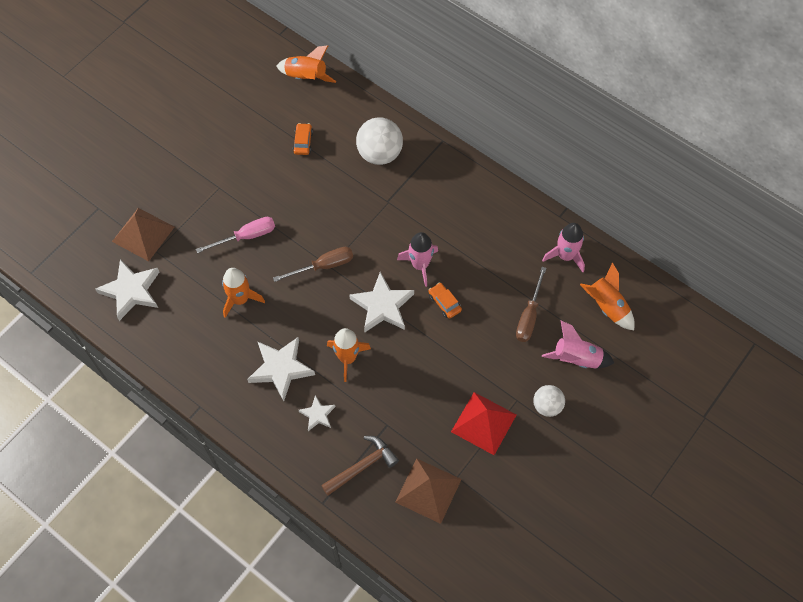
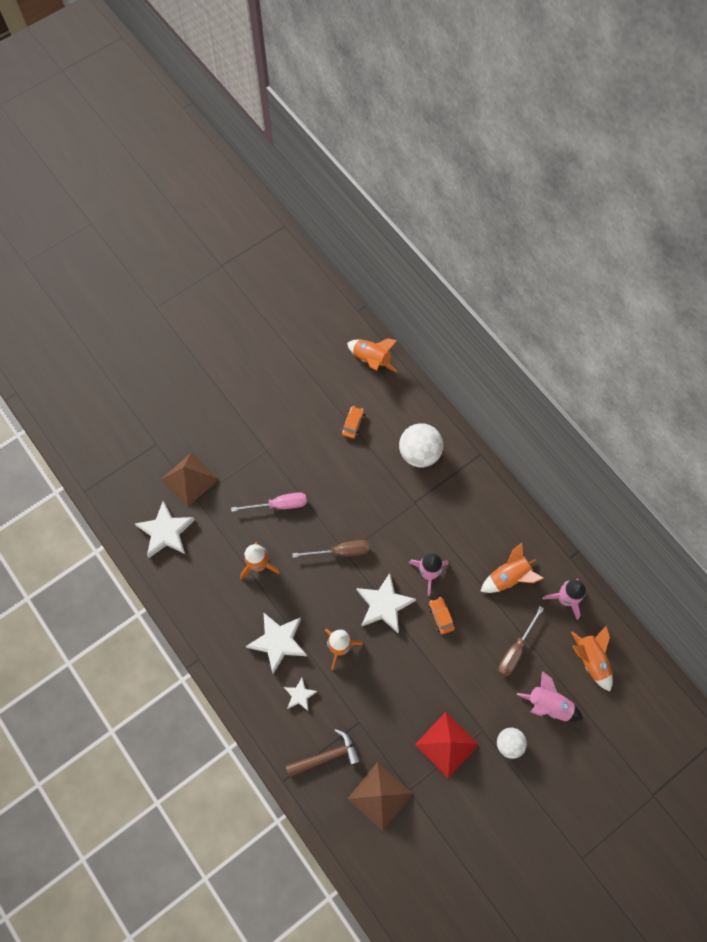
camera: 15 degrees right, 5 degrees up
(503, 249) = (509, 577): none -> orange rocket

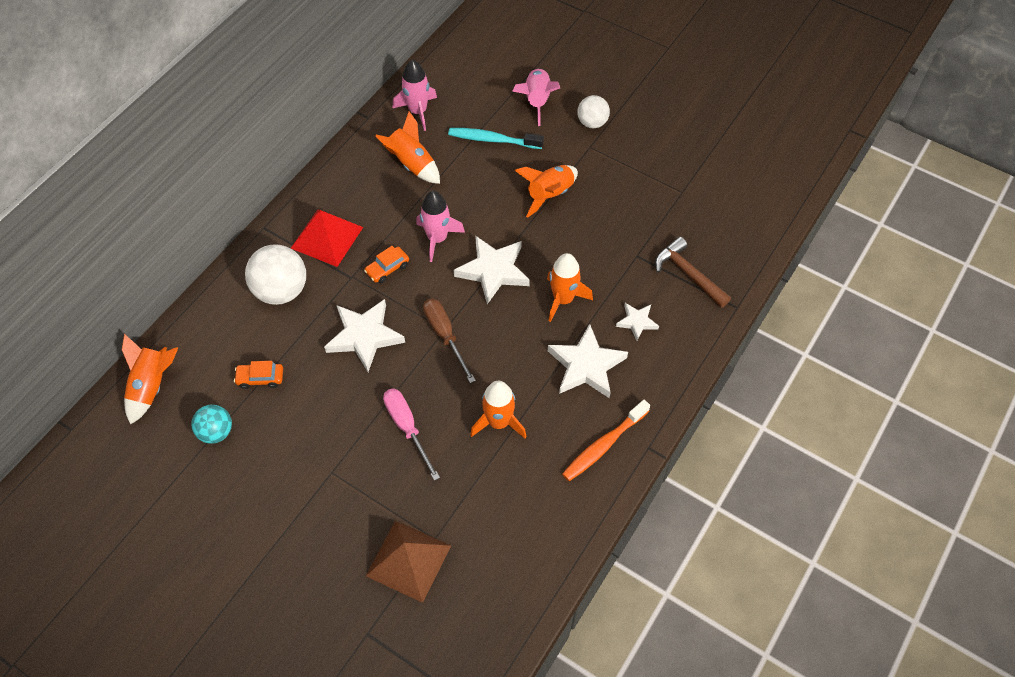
camera: 110 degrees left, 10 degrees down
(166, 532) = (498, 560): white star -> white star (364, 336)
(213, 628) = (603, 445): none -> orange toothbrush
(323, 390) = (216, 432): none -> turquoise ball
(380, 796) = (701, 214): brown pyramid -> none
(441, 617) = (484, 213): orange car -> orange car (387, 268)
(447, 744) = (619, 172): red pyramid -> red pyramid (327, 237)
(515, 650) = (492, 140): brown screwdriver -> turquoise toothbrush
(590, 660) = (475, 78): orange rocket -> orange rocket (549, 195)

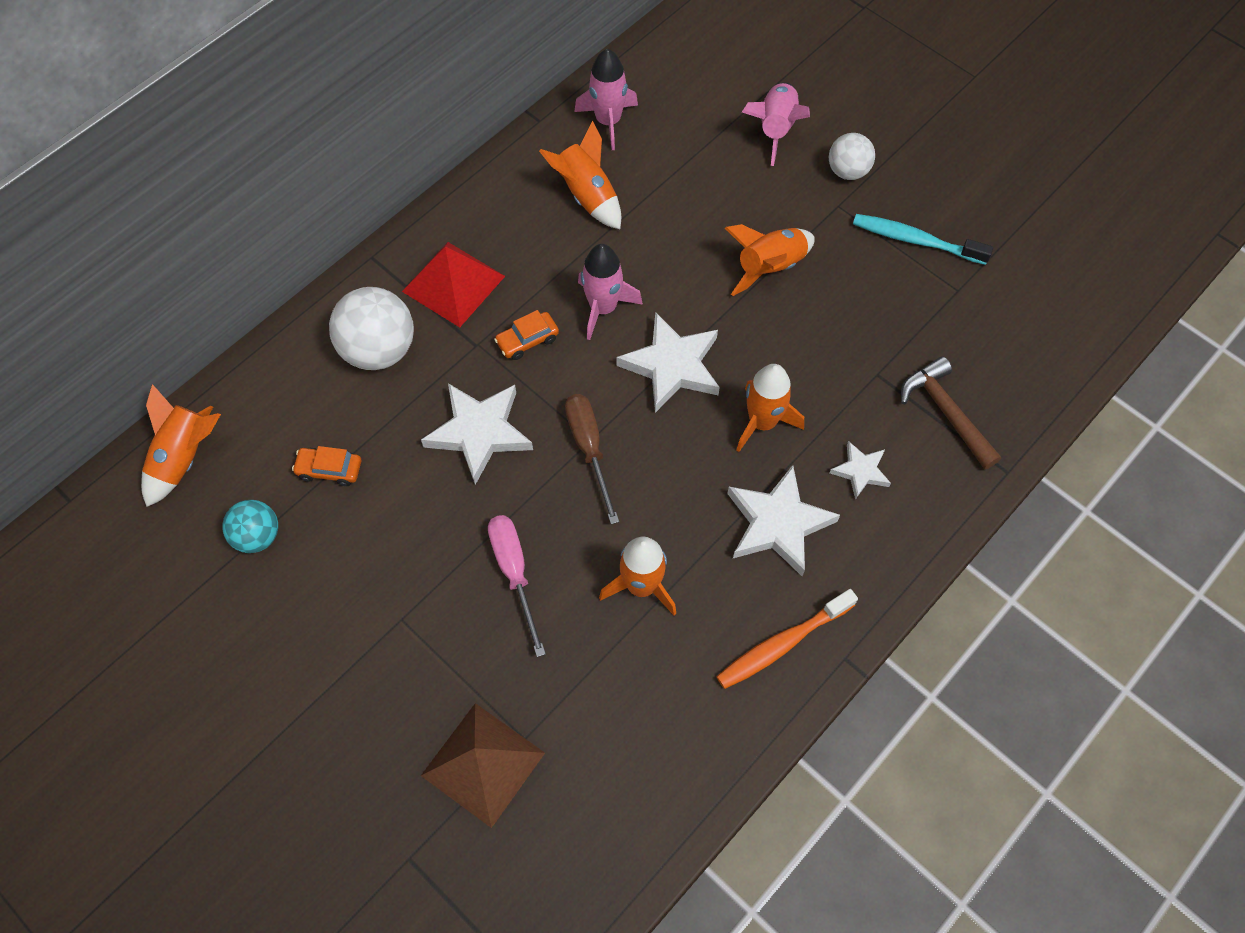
camera: 10 degrees right, 5 degrees up
(492, 140) = (704, 176): turquoise toothbrush -> turquoise toothbrush (915, 240)

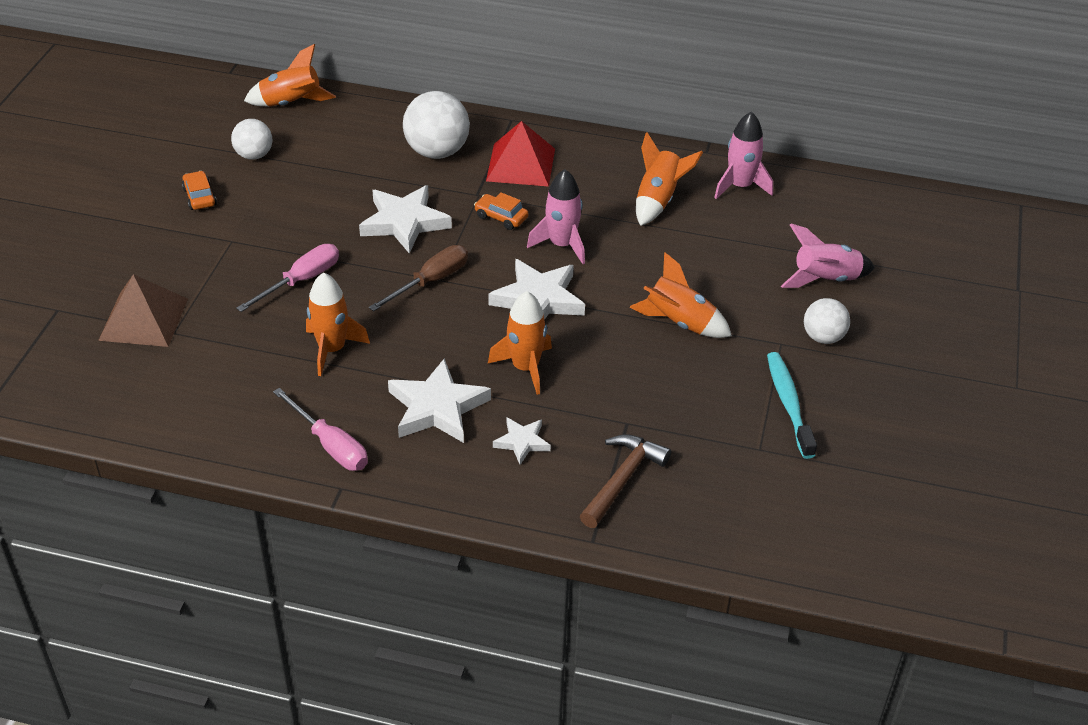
camera: 60 degrees right, 20 degrees down
(258, 536) = (254, 155): turquoise ball -> white ball
(329, 469) = (325, 166): orange car -> orange car (199, 197)
(782, 644) = (330, 445): orange toothbrush -> pink screwdriver

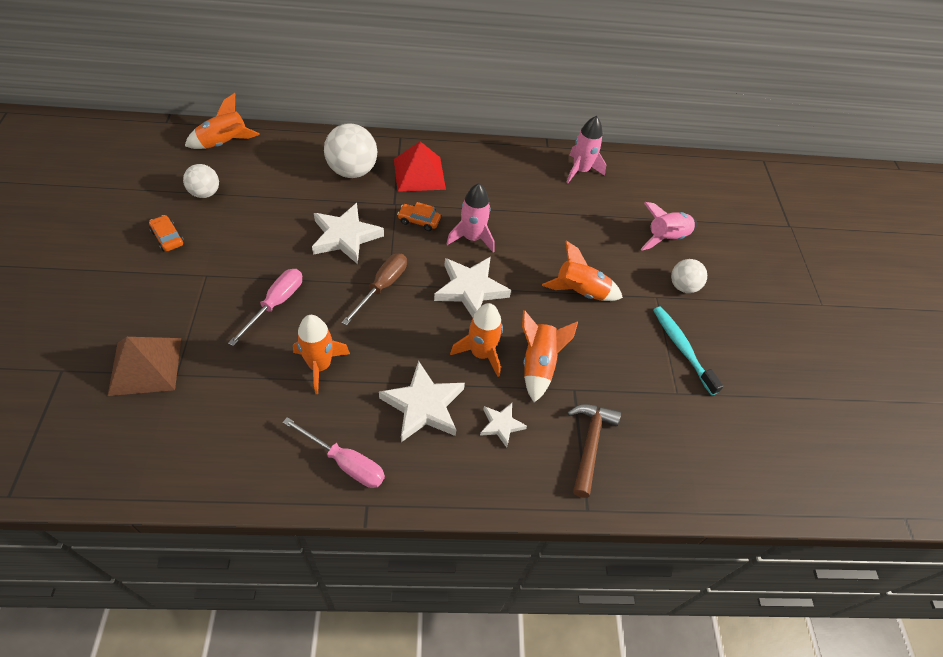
camera: 20 degrees left, 10 degrees up
(658, 200) = (528, 190): orange rocket -> orange rocket (538, 365)

